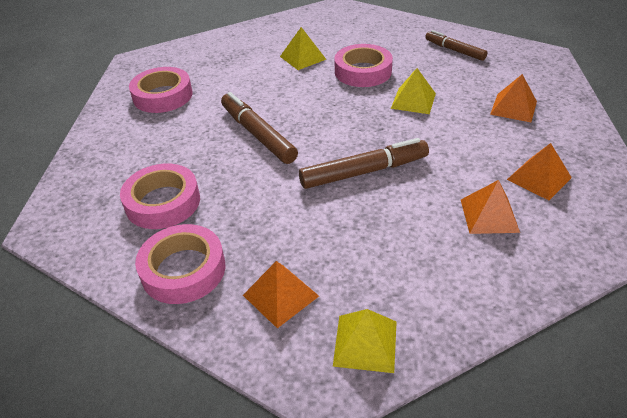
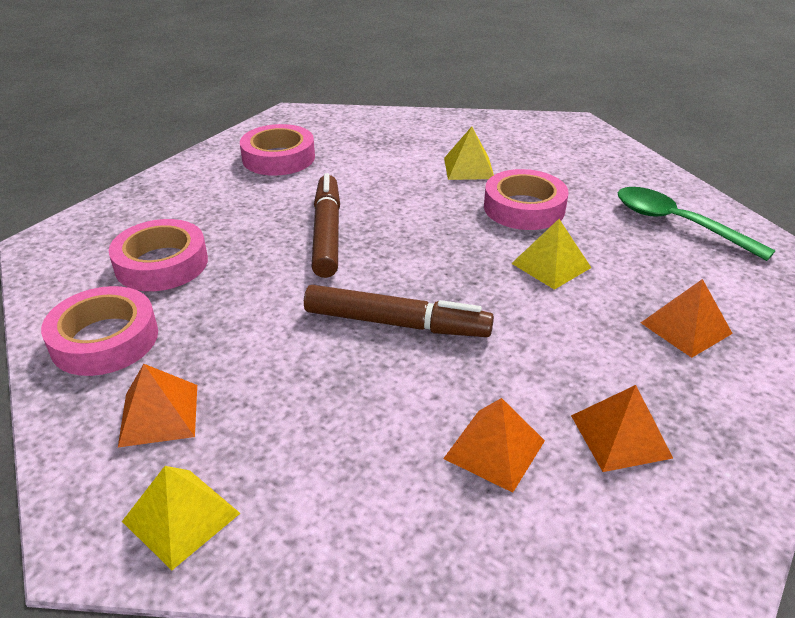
camera: 30 degrees right, 5 degrees down
(454, 50) = (678, 224): brown marker -> green spoon

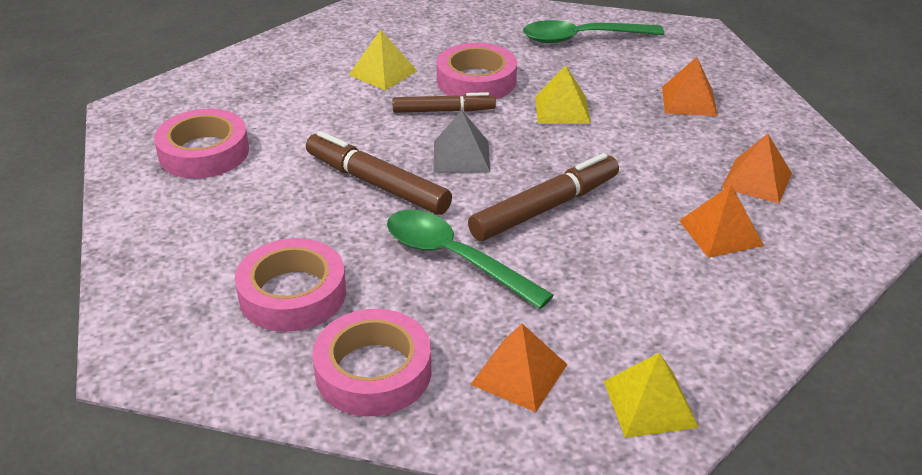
camera: 50 degrees left, 0 degrees up
(275, 311) = (455, 259): none -> green spoon
(412, 250) = (461, 156): none -> grey pyramid
(460, 214) = (443, 111): none -> brown marker

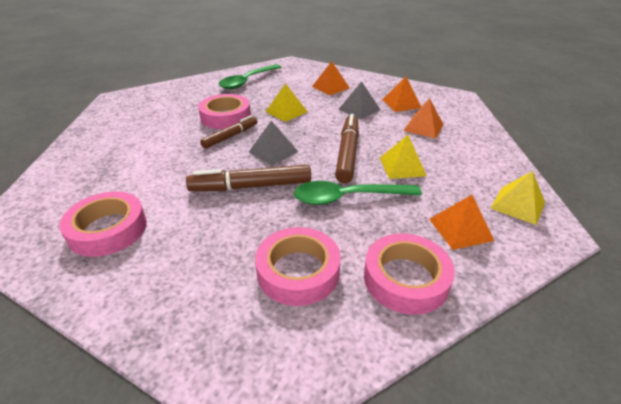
camera: 45 degrees left, 0 degrees up
(383, 72) = (167, 134): yellow pyramid -> yellow pyramid (402, 166)
(671, 156) = (359, 109): none -> grey pyramid

